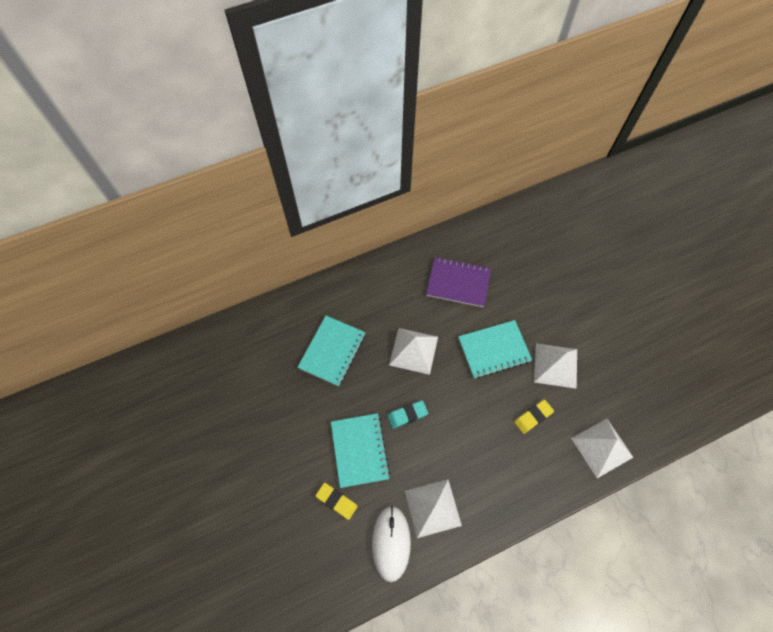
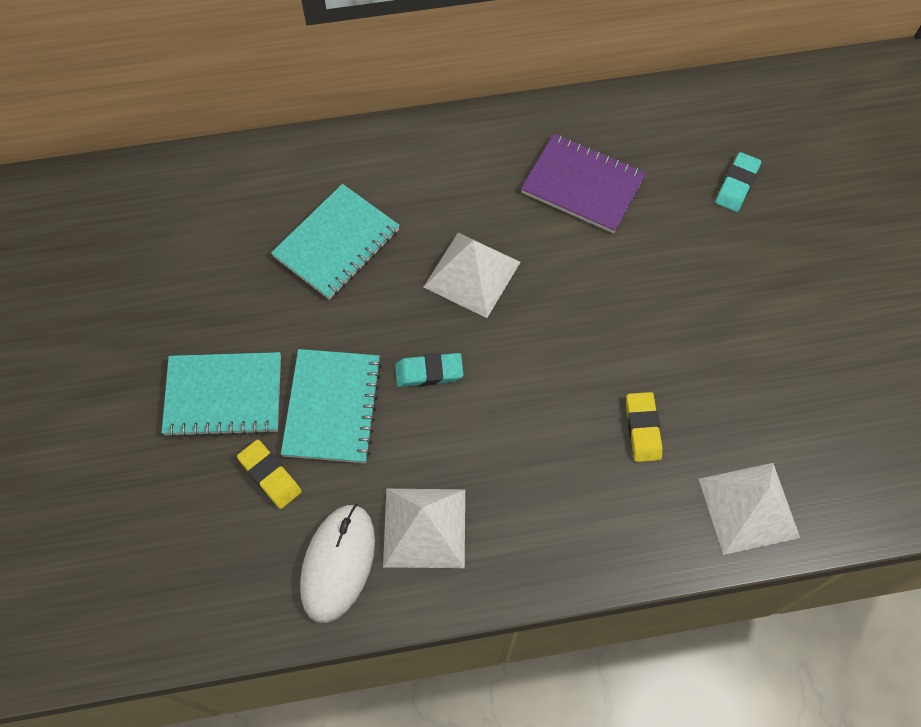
camera: 15 degrees right, 0 degrees up
(494, 350) = (609, 305): turquoise notebook -> turquoise notebook (224, 396)
(533, 417) = (642, 428): yellow eraser -> yellow eraser turned 75 degrees counterclockwise
(540, 263) = (737, 185): none -> turquoise eraser
(555, 365) = (710, 355): white pyramid -> none

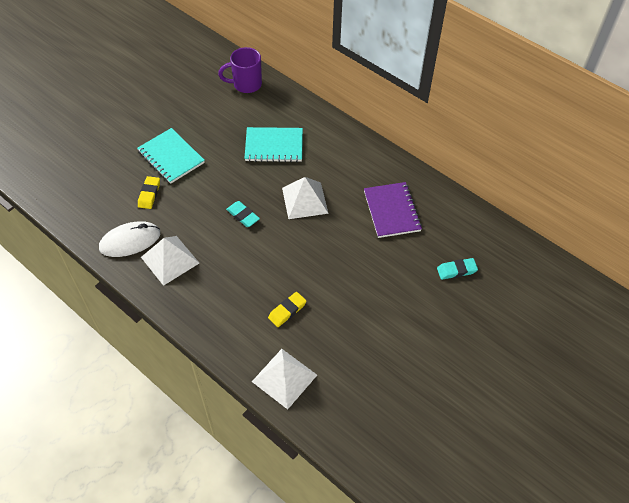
camera: 50 degrees right, 10 degrees down
(179, 196) = (246, 84): none -> purple mug
(332, 407) = (197, 194): turquoise notebook -> none

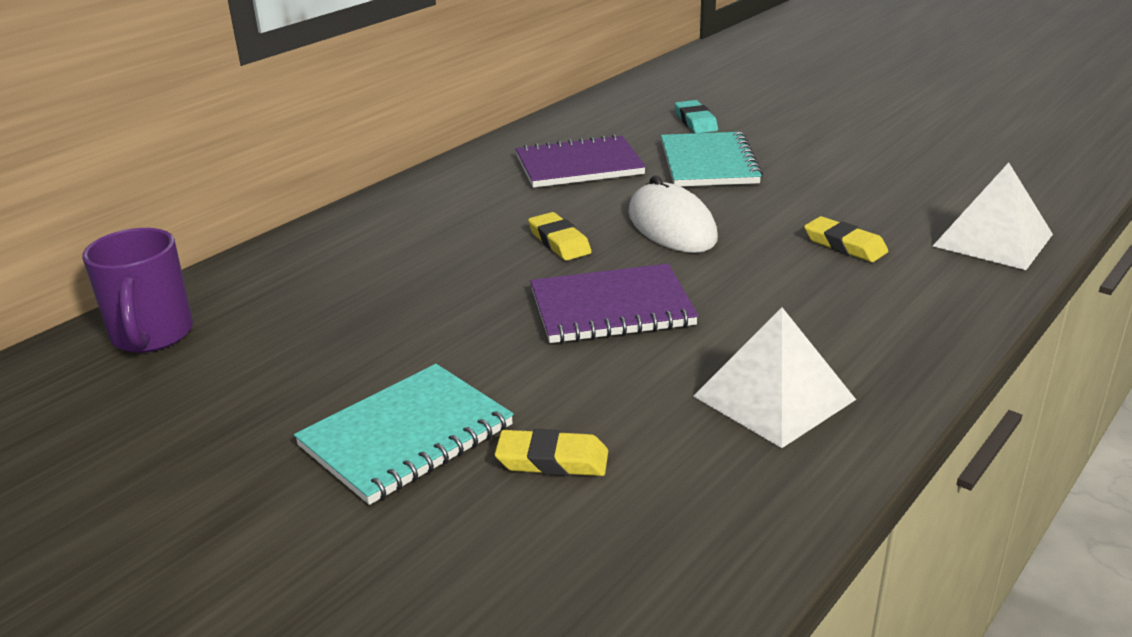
camera: 90 degrees left, 25 degrees down
(130, 241) = (732, 475): white mouse -> white mouse (671, 226)
(243, 216) = (611, 308): turquoise eraser -> purple notebook
(274, 146) = (393, 284): turquoise notebook -> turquoise notebook (708, 163)
(304, 200) = (559, 242): white pyramid -> yellow eraser

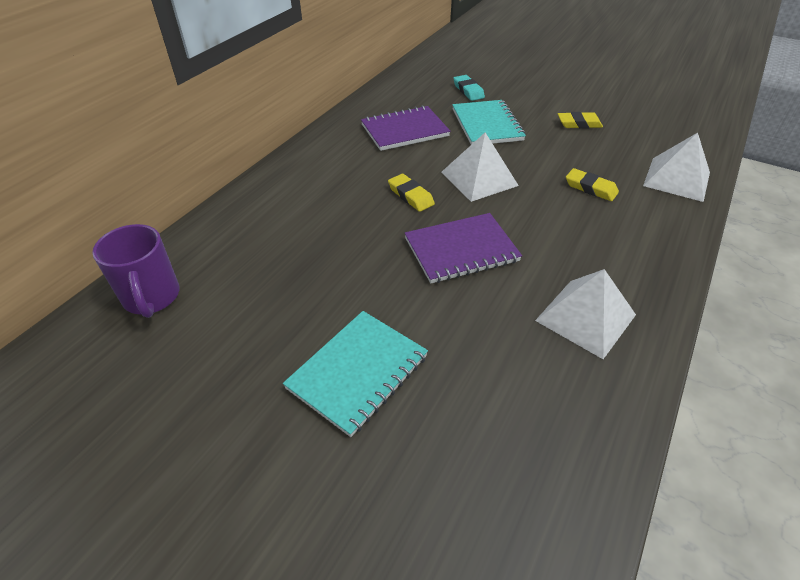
camera: 10 degrees left, 15 degrees up
(552, 460) = (461, 384): yellow eraser -> yellow eraser (579, 124)
(671, 226) = (479, 178): white mouse -> white pyramid

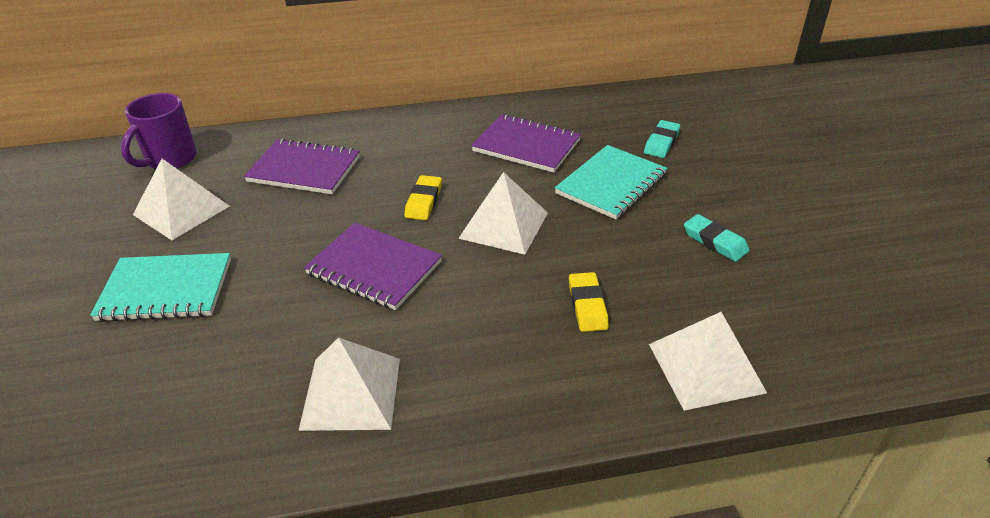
camera: 50 degrees right, 5 degrees down
(248, 320) = (181, 210): none -> white pyramid
(289, 230) = (304, 169): none -> purple notebook
(579, 124) = (715, 241): yellow eraser -> turquoise eraser

